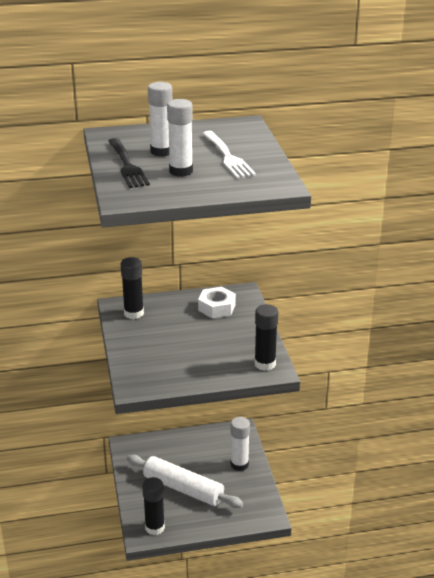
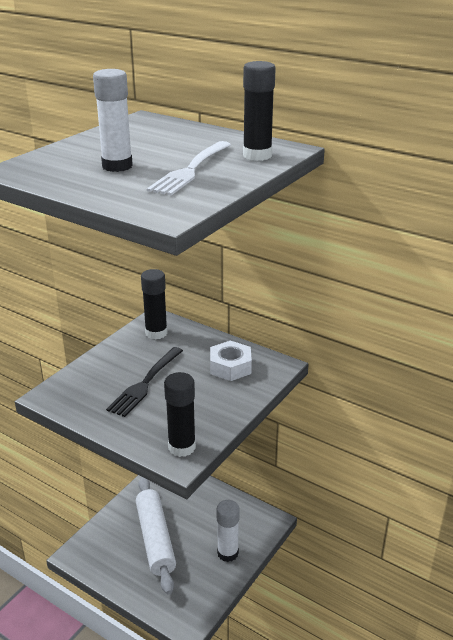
camera: 45 degrees right, 0 degrees up
(126, 165) = (91, 145): black fork -> black fork (146, 383)
(155, 527) = (91, 556): black glue stick -> black glue stick (257, 155)
(162, 151) = (146, 146): white glue stick -> none

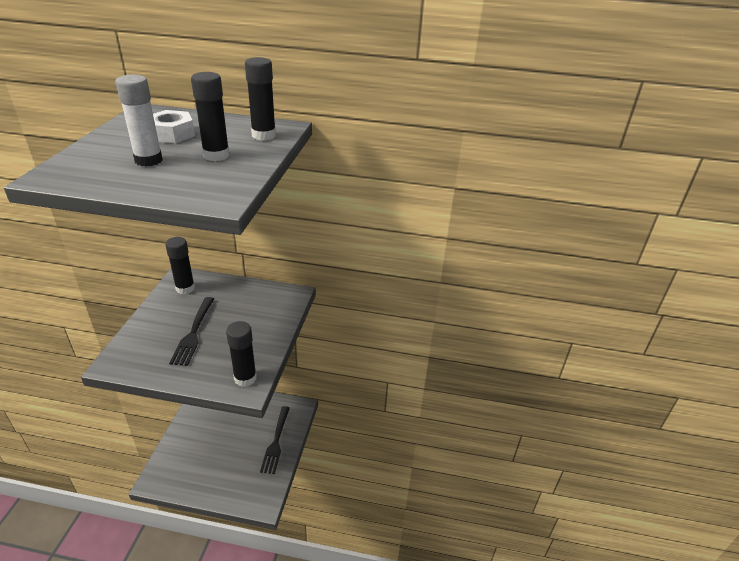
camera: 25 degrees left, 5 degrees up
(155, 539) = (216, 448): white rolling pin -> none
(191, 169) = (216, 155): white fork -> black glue stick
(227, 553) = (276, 441): white glue stick -> black fork
(230, 367) = (257, 303): white nut -> white nut (171, 134)

